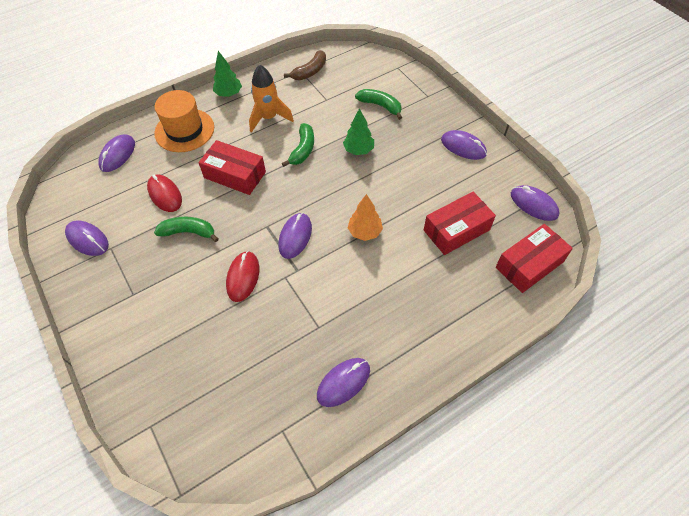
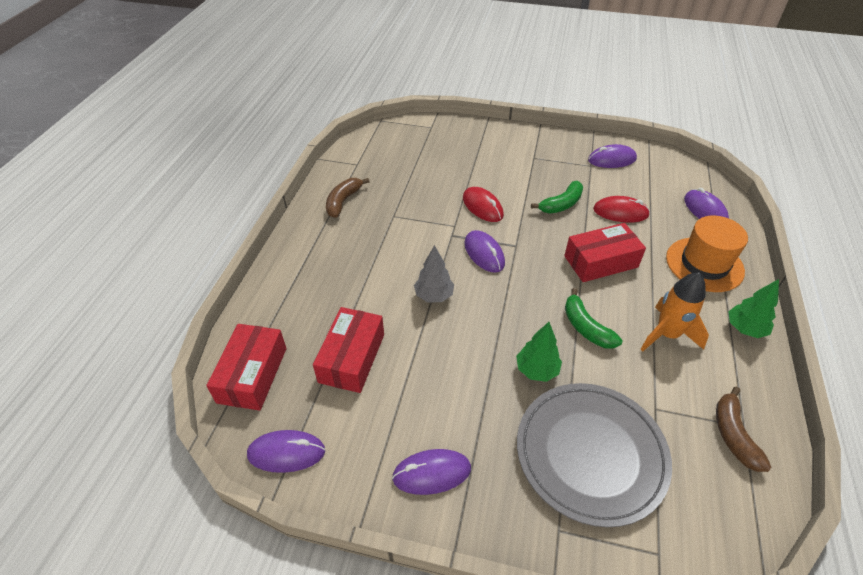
camera: 135 degrees right, 10 degrees down
(343, 382) = (343, 201): purple mouse -> brown banana
(365, 232) = (434, 296): orange tree -> grey tree
(380, 106) = (590, 453): green banana -> grey plate

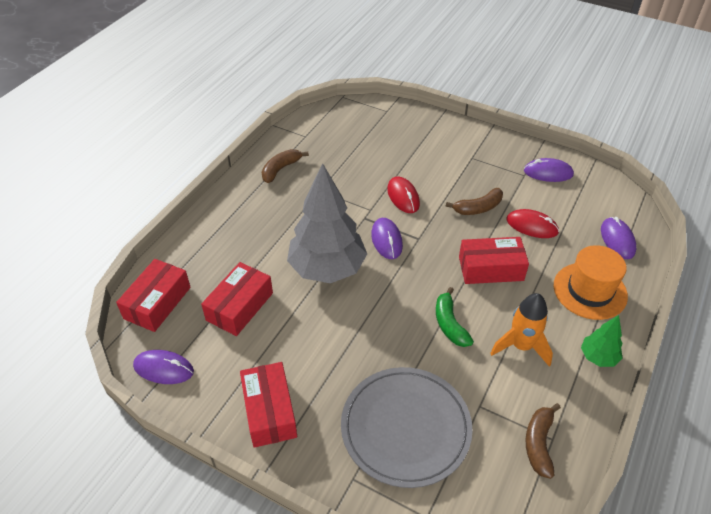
camera: 15 degrees right, 0 degrees up
(431, 473) = (269, 411): purple mouse -> red box
(434, 296) = (327, 269): grey tree -> grey tree, size x2.17
(536, 370) = (390, 350): green tree -> none
(561, 204) = (478, 208): green banana -> brown banana

